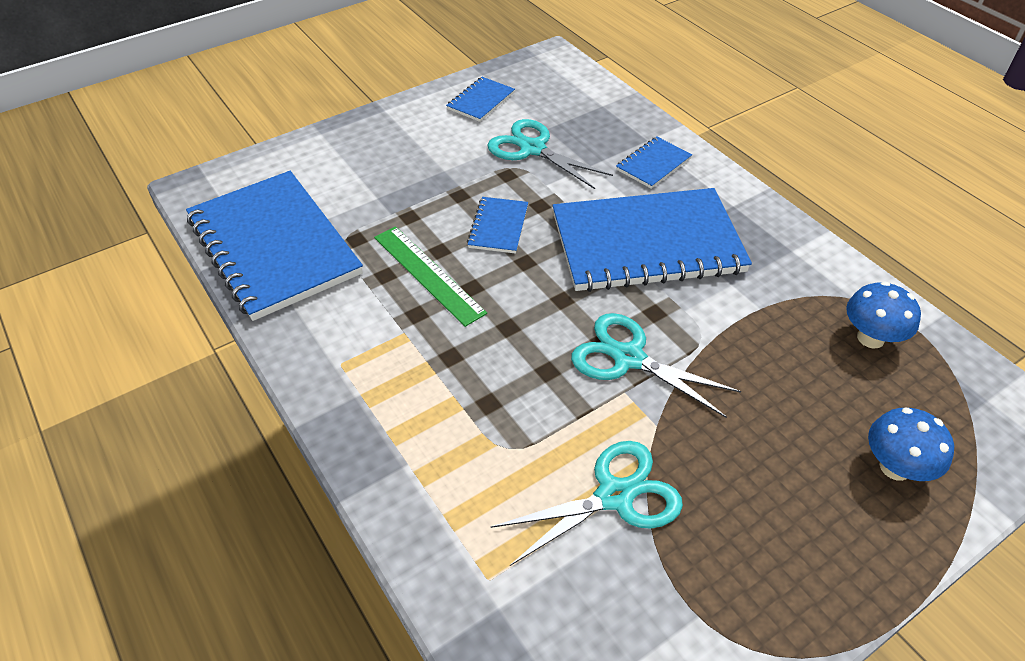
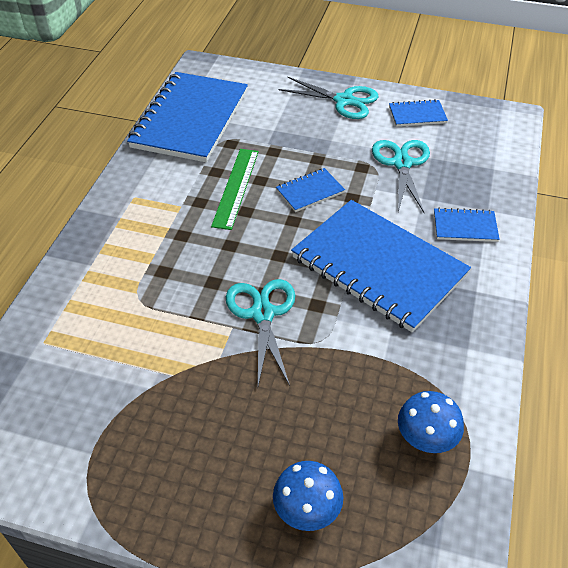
camera: 50 degrees right, 0 degrees up
(614, 496) = (145, 366): turquoise scissors -> turquoise scissors (344, 101)

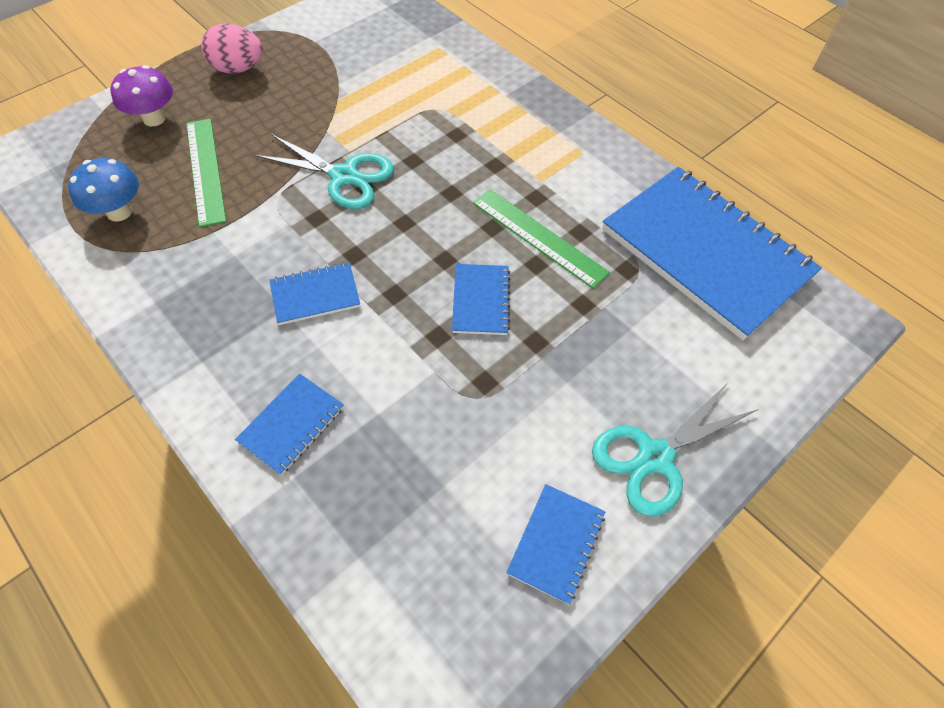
camera: 120 degrees right, 10 degrees up
(182, 492) = (238, 69): none -> pink egg
(307, 511) = (154, 118): blue mushroom -> purple mushroom
(332, 412) = (205, 170): none -> green ruler
(378, 266) = (315, 295): blue notebook -> blue notebook, size x0.43
(402, 163) = (458, 436): turquoise scissors -> none

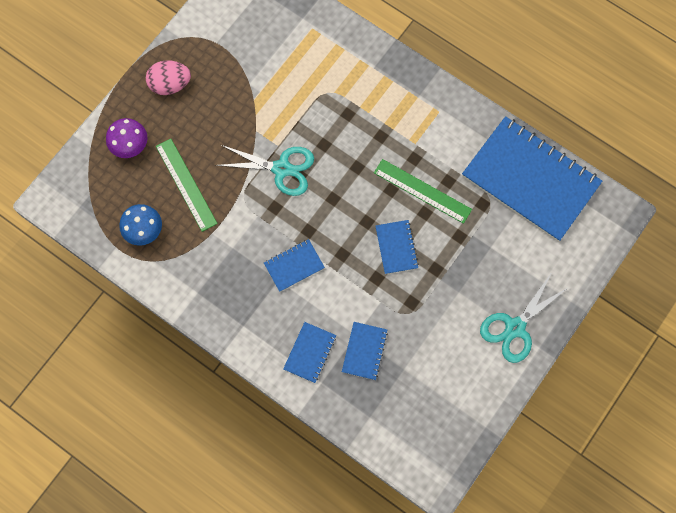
camera: 10 degrees left, 15 degrees up
(556, 543) = (469, 387): blue notebook -> blue notebook (364, 351)

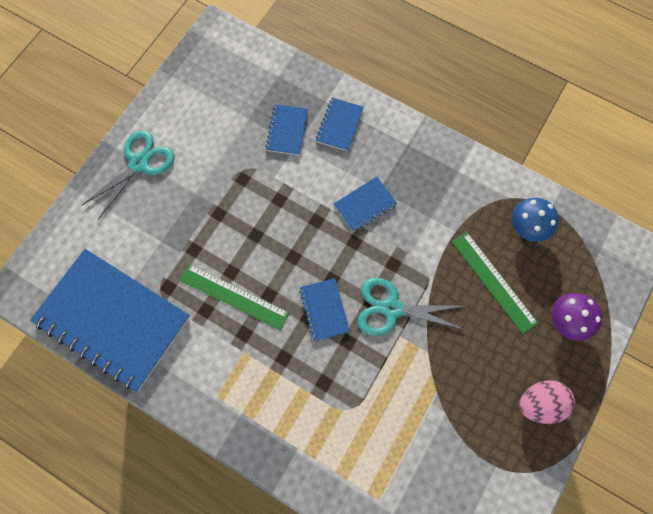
camera: 175 degrees right, 0 degrees up
(396, 247) = (260, 232): blue notebook -> blue notebook (324, 309)

